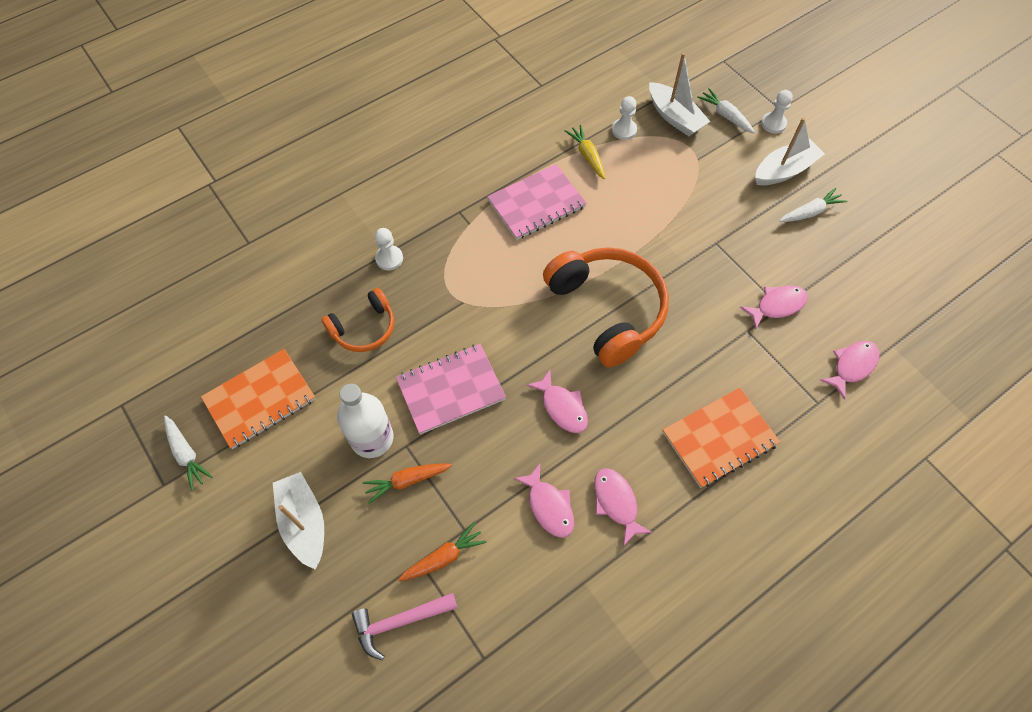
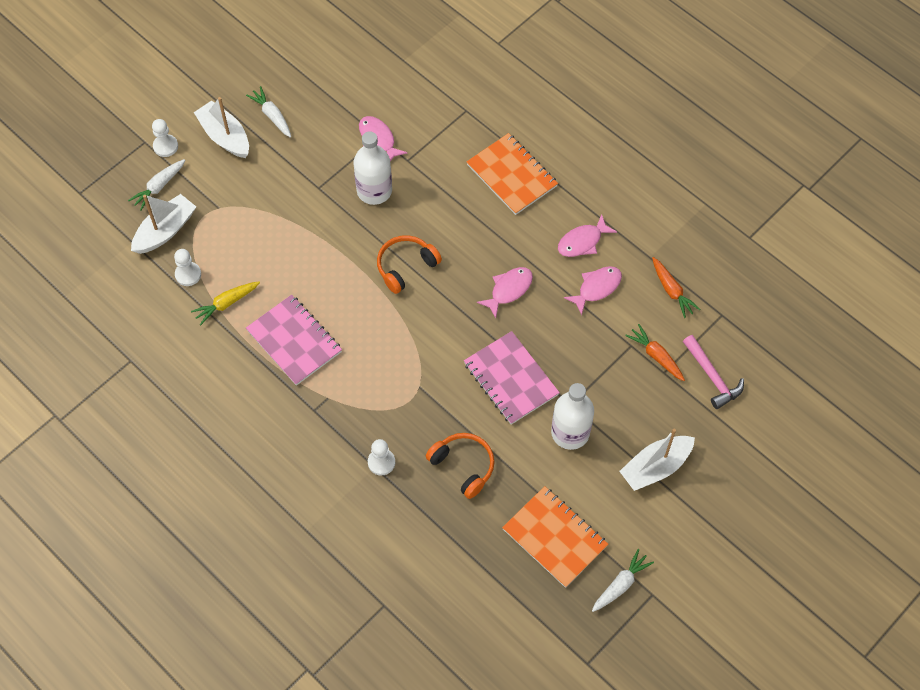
camera: 100 degrees left, 0 degrees up
(407, 481) = (601, 396): orange carrot -> orange carrot (671, 290)
(607, 310) = (406, 266): orange headphones -> orange headphones, size x0.55
(708, 293) = (374, 191): none -> white bottle
(852, 366) = (427, 87): pink fish -> none

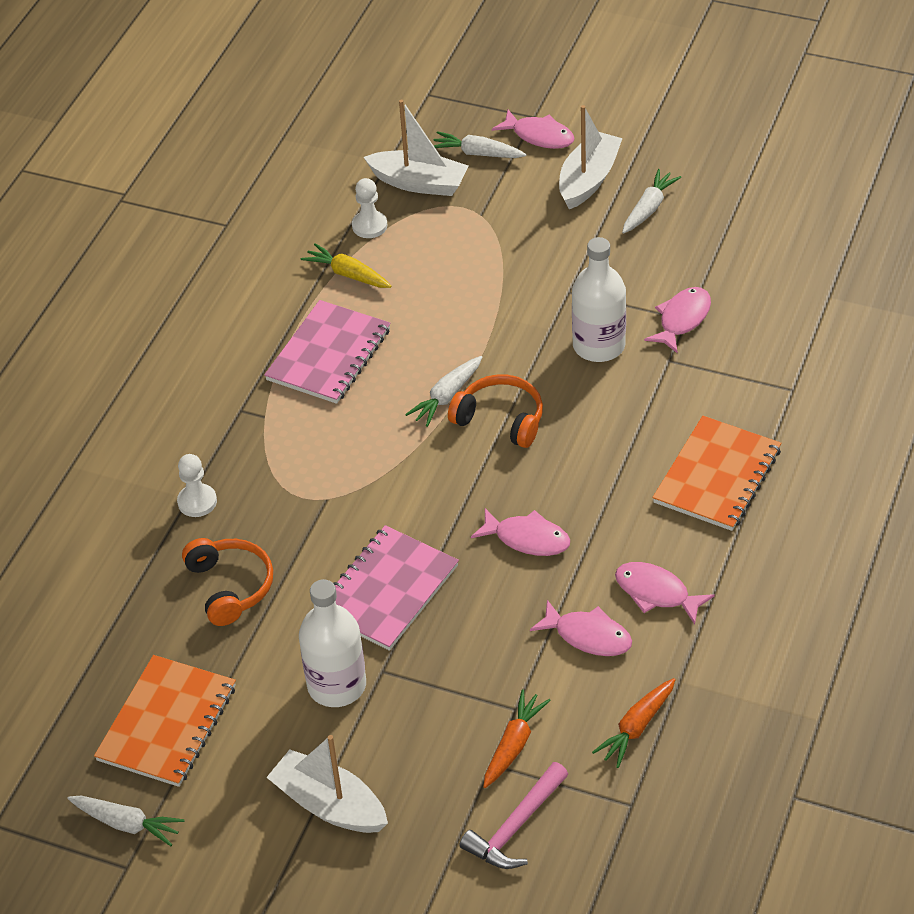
camera: 70 degrees right, 15 degrees down
(165, 146) = (539, 136): white pawn -> pink fish
(370, 288) = (447, 396): none -> white carrot
(463, 466) = (230, 586): orange headphones -> orange headphones turned 45 degrees counterclockwise

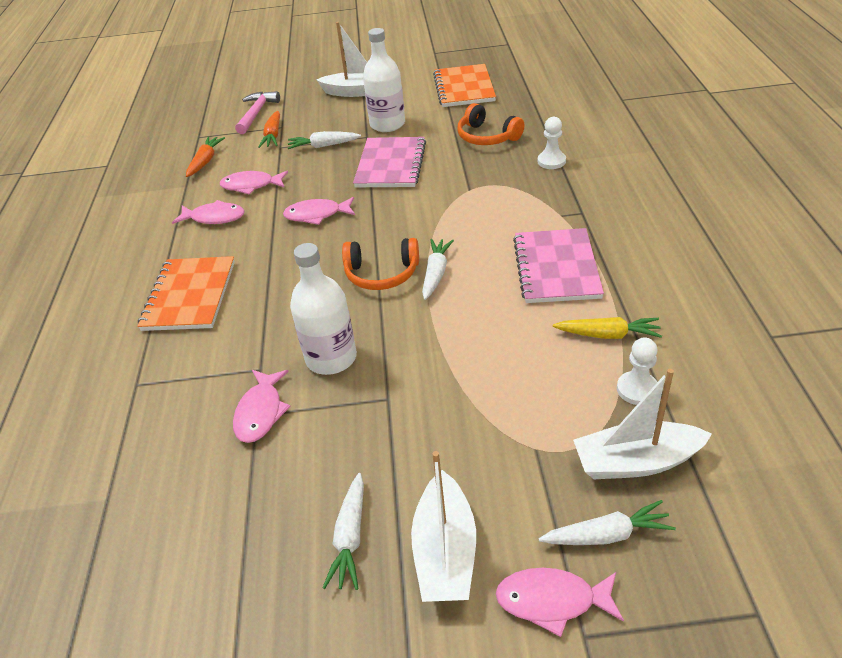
camera: 155 degrees right, 5 degrees down
(126, 824) = (448, 60): white carrot -> white carrot (323, 146)

